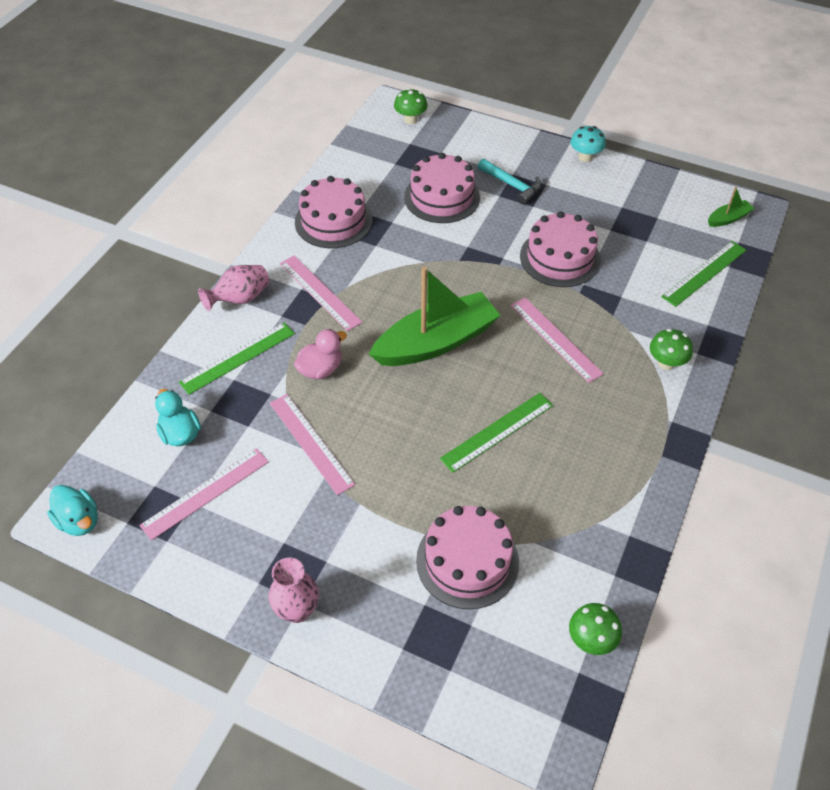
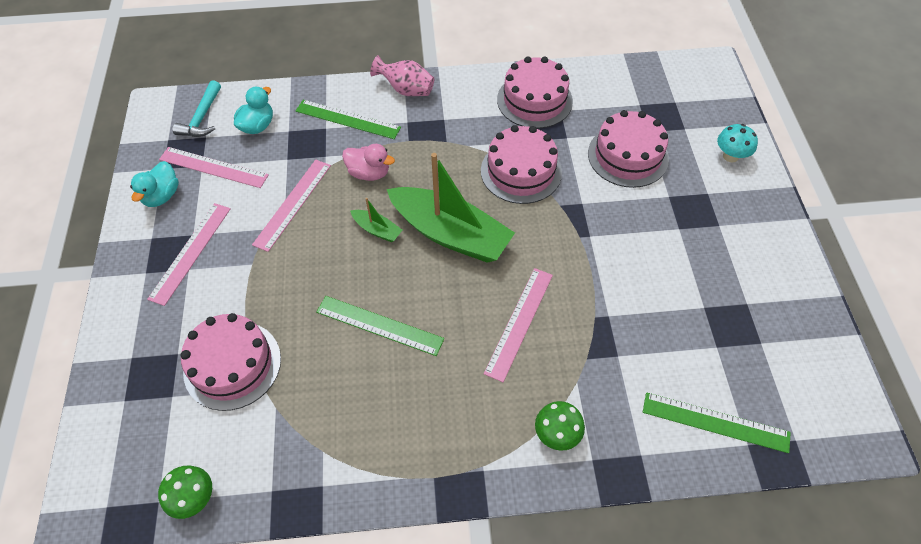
camera: 60 degrees right, 5 degrees up
(79, 521) = (157, 115): turquoise duck -> turquoise duck (162, 196)
(297, 610) = (138, 273): pink vase -> none
(320, 292) = (448, 132): pink ruler -> pink ruler (190, 252)
(410, 120) = (706, 87): green mushroom -> none
(512, 185) = (692, 200): turquoise hammer -> turquoise hammer (202, 117)
(560, 258) = (627, 281): pink cake -> pink cake (521, 171)
(585, 157) = (790, 240): turquoise mushroom -> turquoise mushroom (730, 156)
(728, 218) = (824, 415): green boat -> green boat (377, 230)

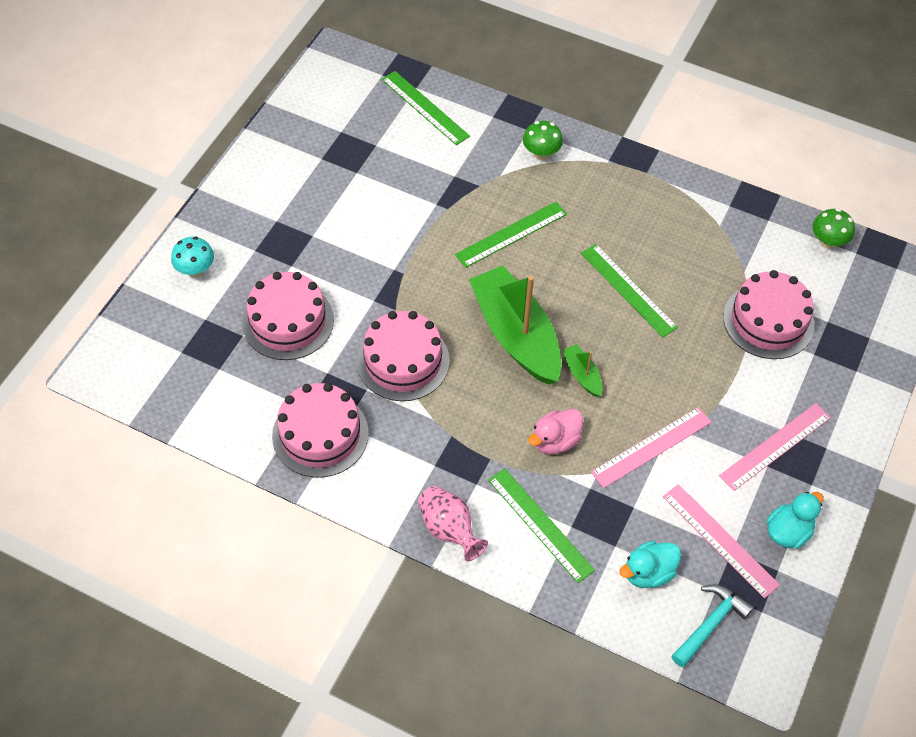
camera: 150 degrees left, 0 degrees up
(369, 173) = (555, 441): pink duck -> pink duck turned 90 degrees counterclockwise
(519, 322) = (511, 234): pink ruler -> green ruler

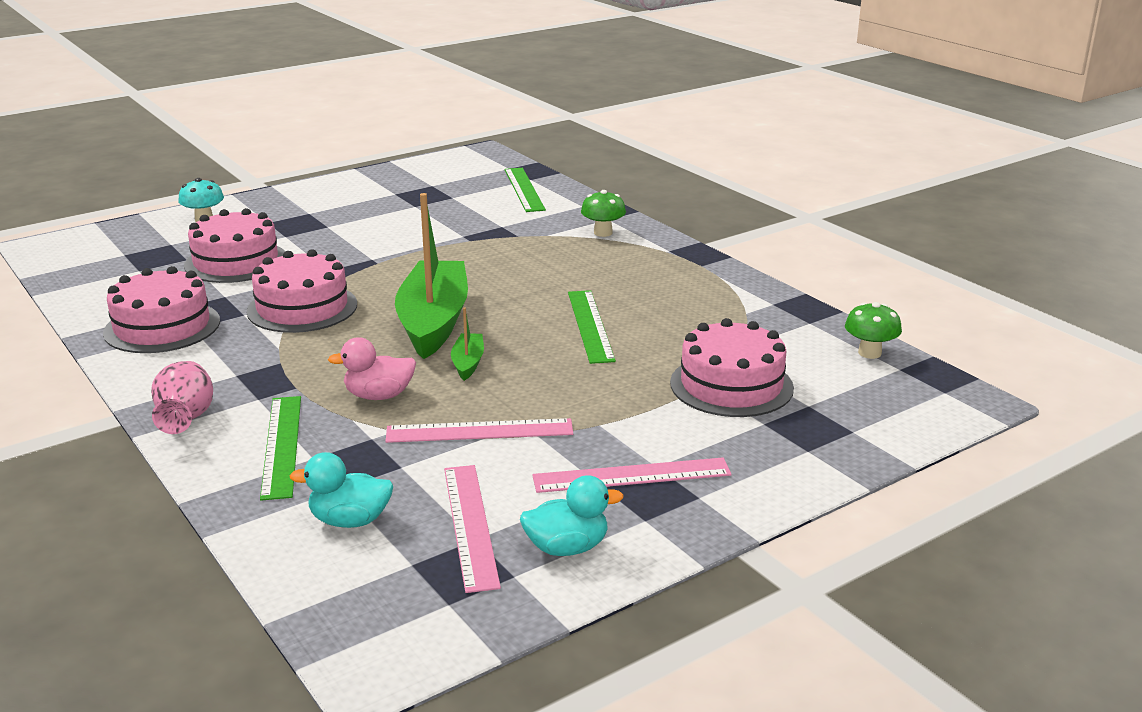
camera: 30 degrees right, 30 degrees down
(511, 234) = (511, 267): green ruler -> none
(710, 624) = (368, 589): turquoise hammer -> none

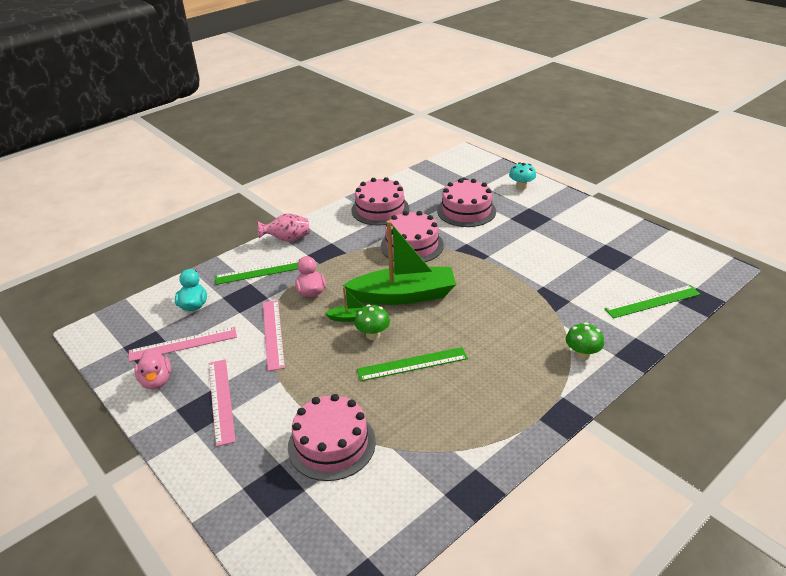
camera: 85 degrees right, 10 degrees up
(567, 548) = (156, 381): turquoise duck -> pink duck
(869, 353) = (393, 536): green mushroom -> green mushroom (373, 335)

